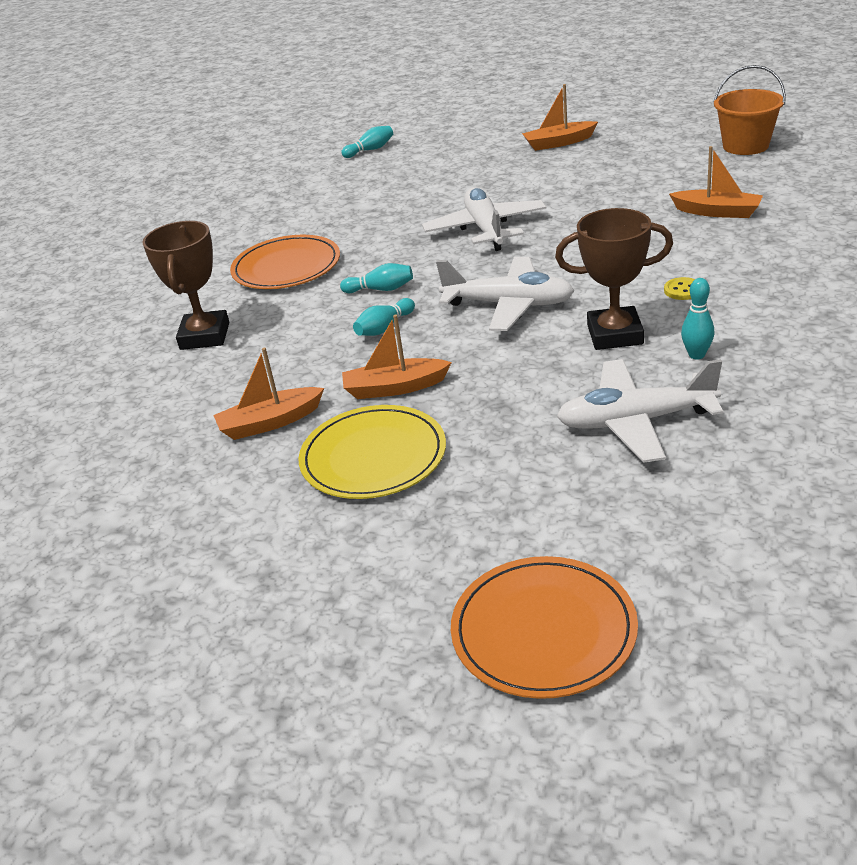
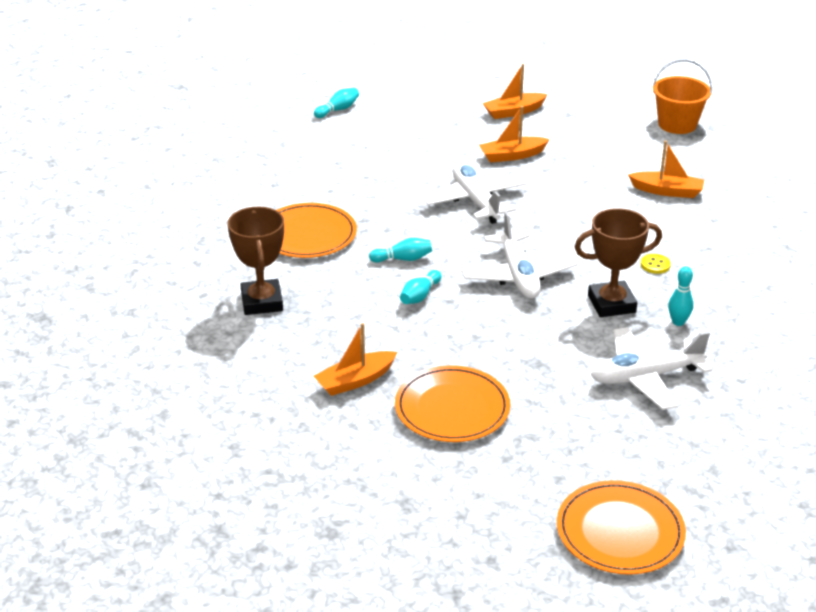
camera: 15 degrees left, 0 degrees up
(373, 457) = (452, 408): yellow plate -> orange plate
(394, 388) = (448, 350): orange boat -> orange boat (512, 156)
(509, 305) = (518, 276): white plane -> white plane turned 75 degrees clockwise

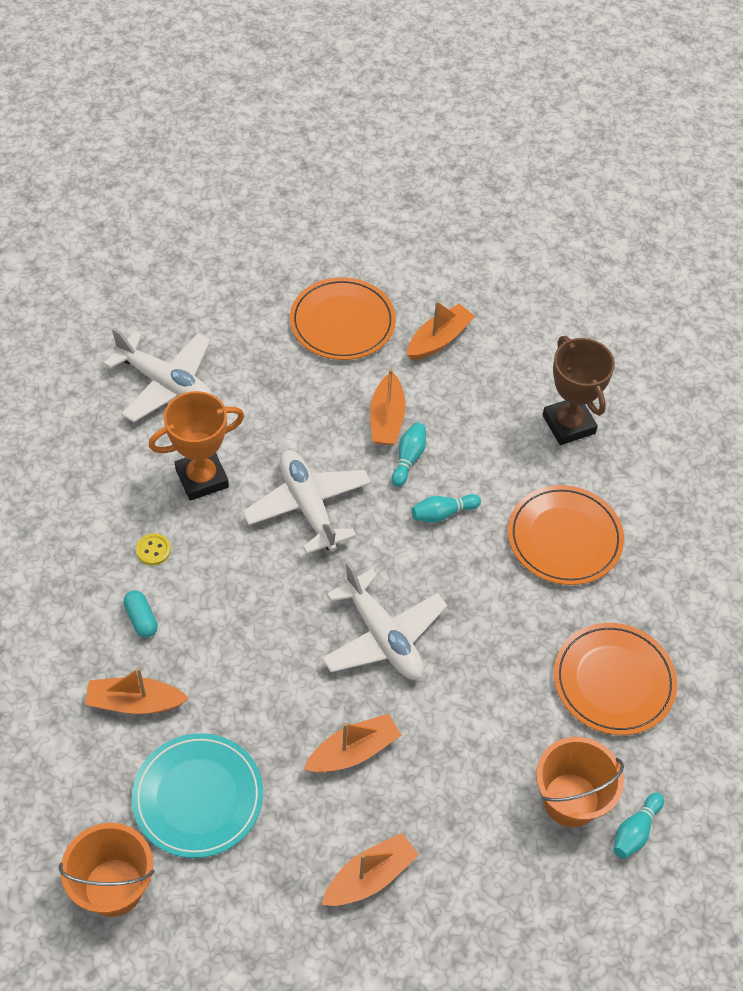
camera: 165 degrees right, 20 degrees up
(372, 124) = (571, 800): none -> orange bucket
(430, 325) = (387, 419): none -> orange boat
(611, 304) = (202, 478): brown trophy -> orange trophy
(620, 531) = (186, 227): orange plate -> orange plate (614, 681)
(622, 149) = (198, 797): none -> turquoise plate
(645, 377) = (166, 383): white plane -> white plane turned 60 degrees clockwise
(664, 229) = (141, 619): none -> turquoise capsule
(678, 322) = (130, 462): turquoise bowling pin -> none

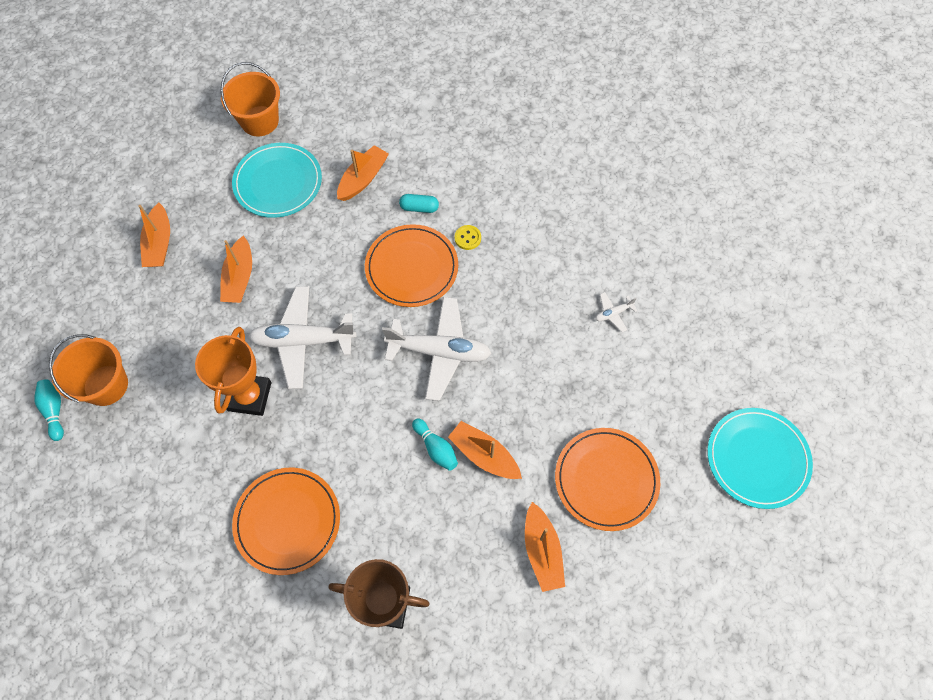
camera: 125 degrees right, 10 degrees up
(166, 383) = (613, 313): white plane -> white plane, size x0.43
(202, 478) = (509, 295): orange trophy -> orange trophy (249, 396)
(246, 230) = (757, 459): none -> turquoise plate
(443, 513) = (370, 442): turquoise bowling pin -> none
(614, 681) = (155, 473): orange plate -> orange plate (411, 267)

